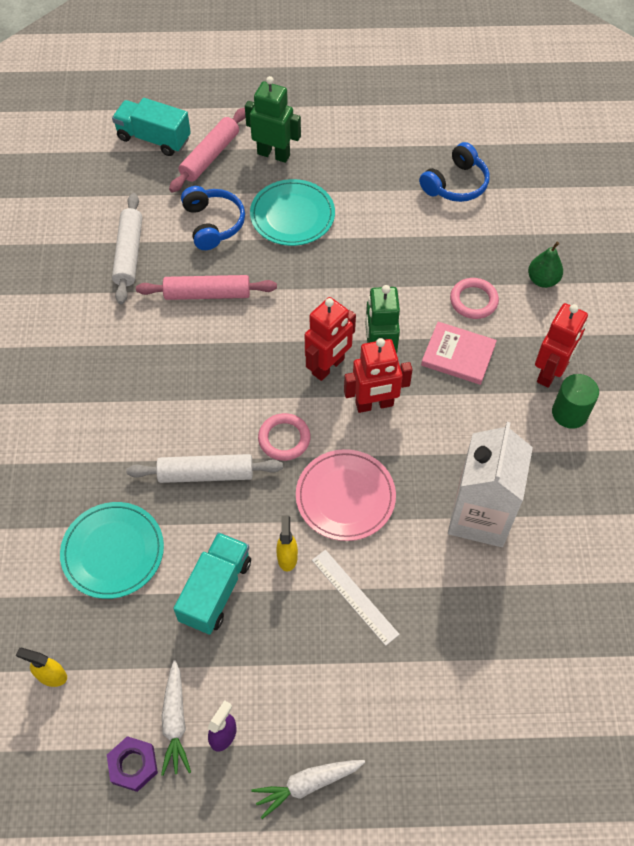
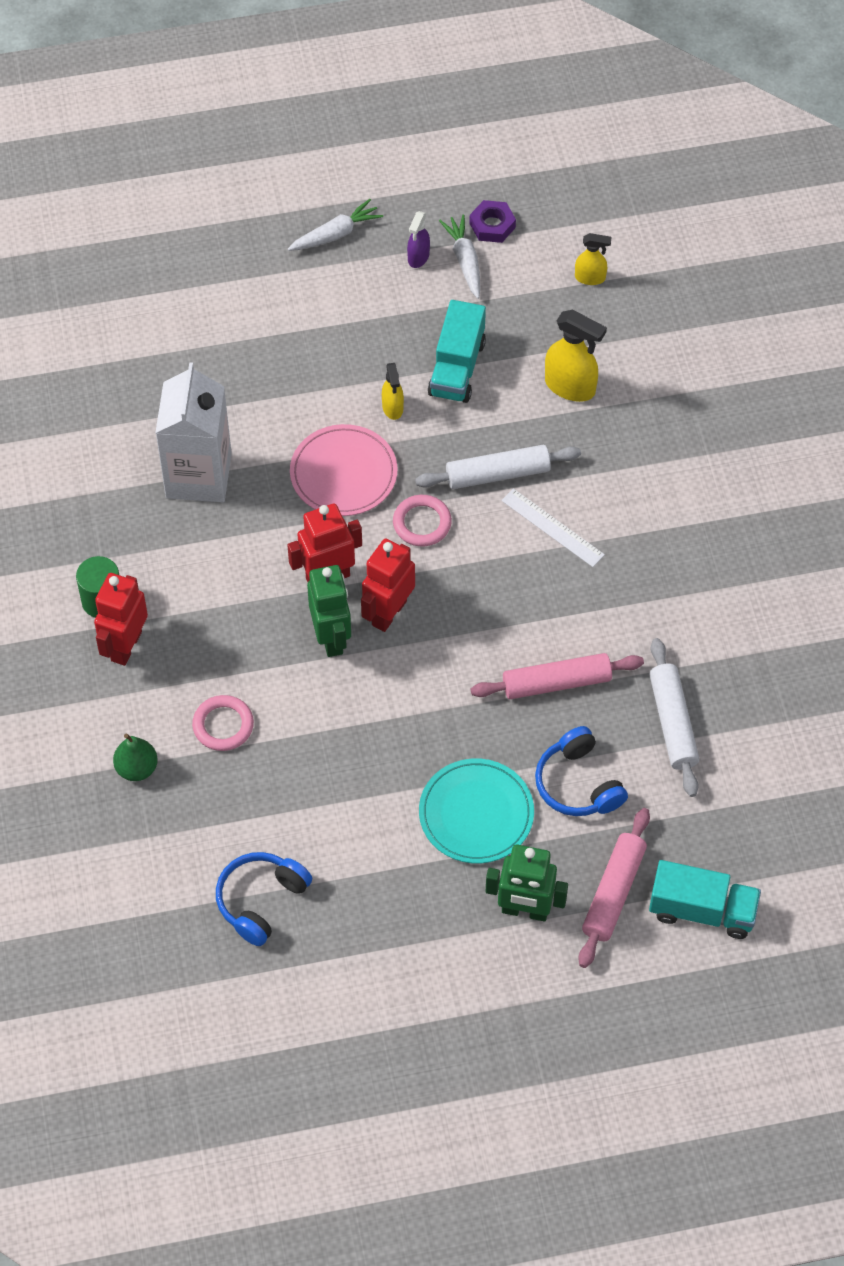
camera: 170 degrees right, 0 degrees up
(113, 551) = (570, 386): turquoise plate -> yellow spray bottle
(354, 596) = (318, 383): white ruler -> white ruler (552, 527)
(458, 355) = (236, 650): pink book -> none

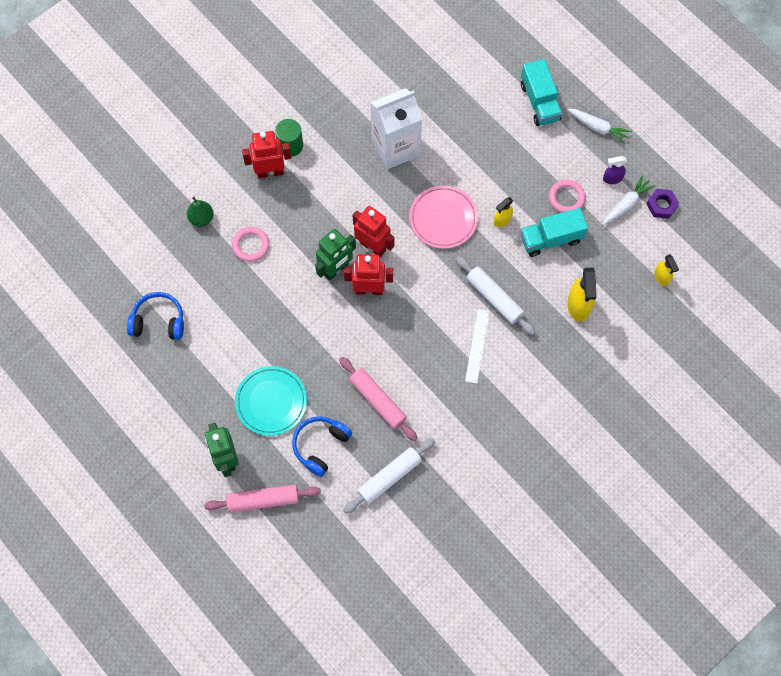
camera: 60 degrees right, 10 degrees up
(422, 523) = (437, 276): pink ring -> pink ring (566, 198)
(702, 910) = (279, 554): turquoise truck -> turquoise truck (539, 102)

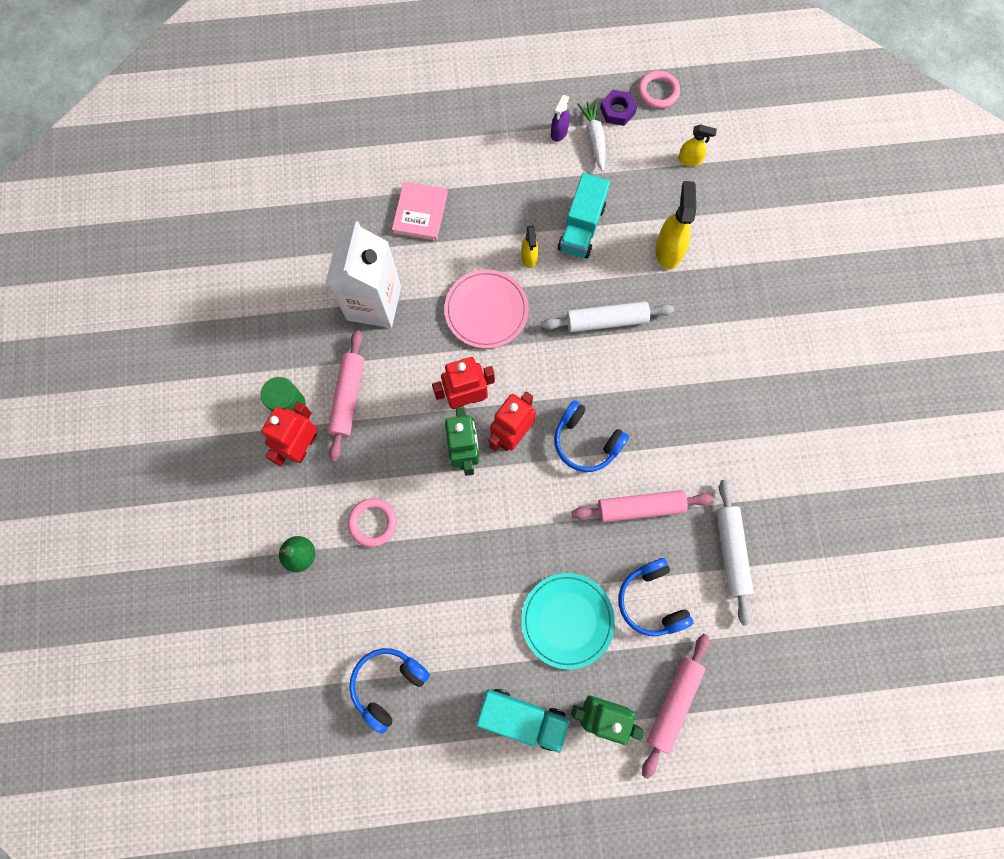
camera: 55 degrees left, 5 degrees up
(320, 176) = (348, 398): none -> pink rolling pin
(398, 339) = (586, 441): none -> blue headphones
(477, 346) = (646, 371): white ruler -> none
(481, 132) = (420, 213): none -> pink book
(539, 102) = (430, 140): turquoise truck -> turquoise truck (522, 717)
(566, 198) = (549, 185): pink ring -> pink ring (658, 92)
(578, 306) = (668, 250): yellow spray bottle -> yellow spray bottle turned 120 degrees counterclockwise
(598, 128) = (497, 109): white carrot -> none

